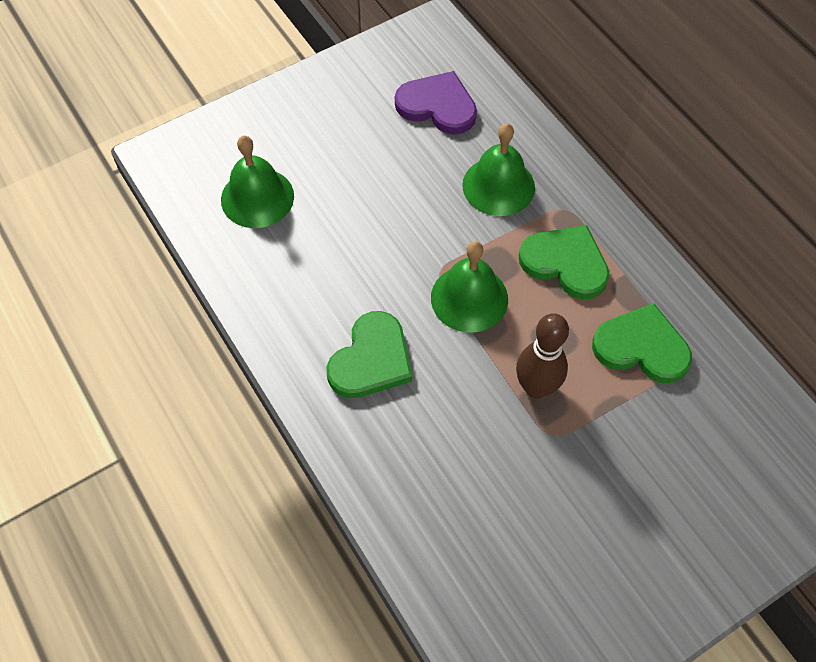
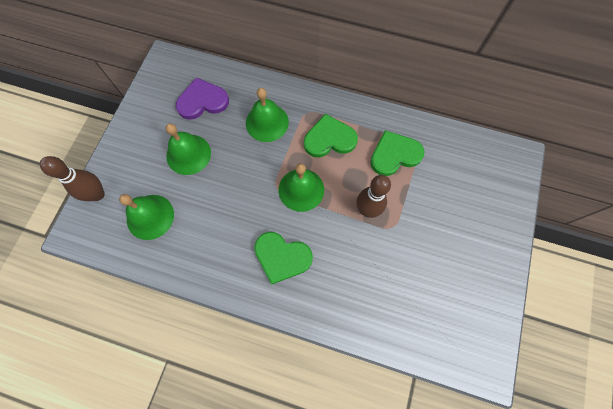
camera: 40 degrees left, 10 degrees up
(221, 131) = (97, 194): none -> brown bowling pin
(364, 157) = (188, 154): none -> green bell
(371, 359) = (282, 257): green heart -> green heart turned 120 degrees clockwise

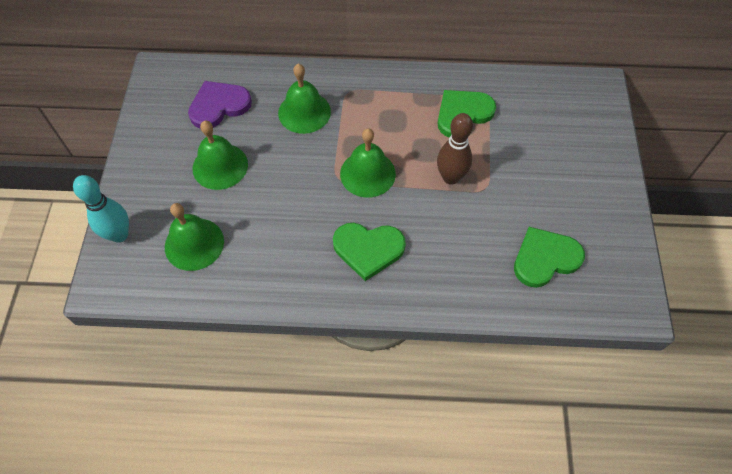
camera: 15 degrees left, 10 degrees down
(97, 194) = (119, 235): brown bowling pin -> turquoise bowling pin
(329, 139) = (383, 114): green heart -> green heart (545, 258)

